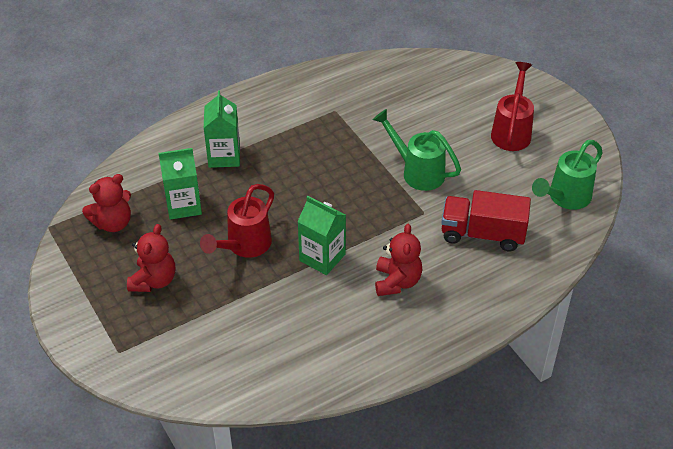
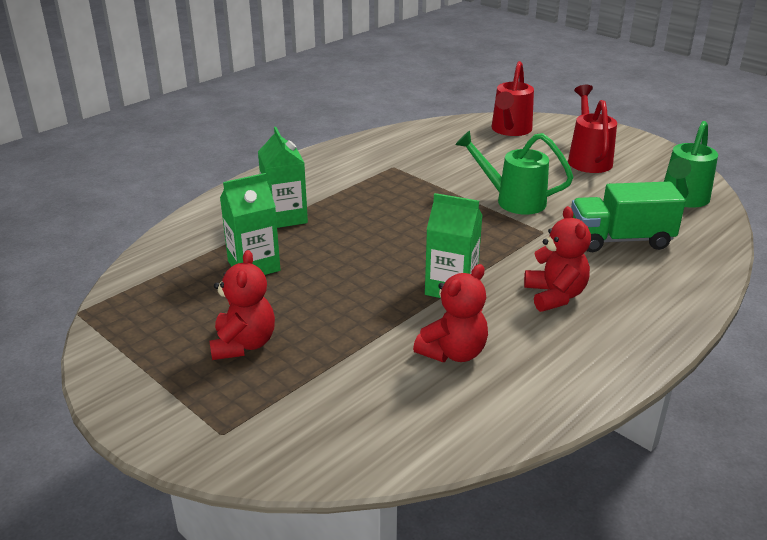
camera: 15 degrees left, 15 degrees down
(113, 223) = (166, 295): red teddy bear -> red teddy bear (453, 352)
(244, 246) = (348, 292): red watering can -> red watering can (510, 130)
(482, 234) = (620, 240): red truck -> green truck

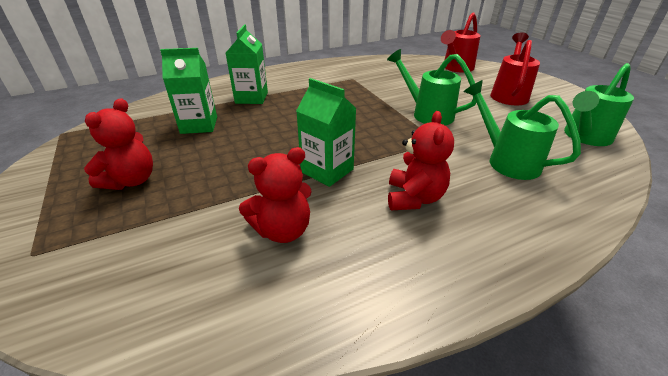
camera: 20 degrees right, 5 degrees up
(620, 240) = (506, 160): green truck -> green watering can

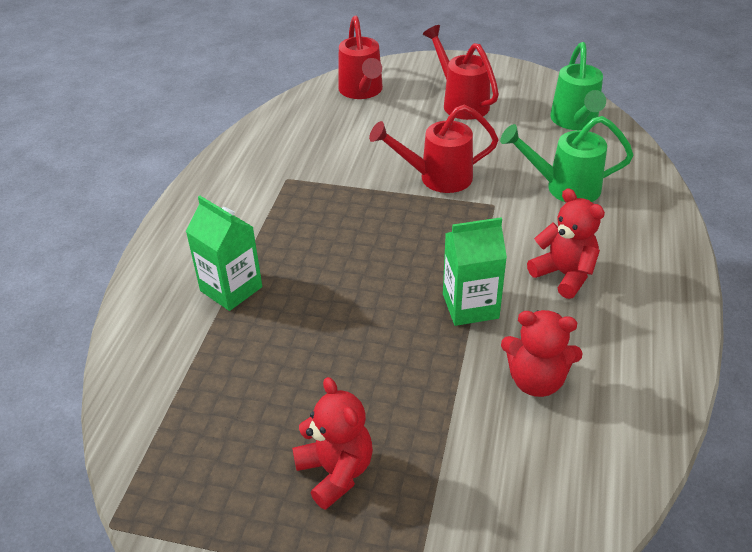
camera: 50 degrees left, 5 degrees up
(199, 125) = (255, 367): green carton -> none
(283, 230) = (536, 381): red teddy bear -> red teddy bear turned 90 degrees clockwise
(427, 113) = (437, 178): green watering can -> red watering can

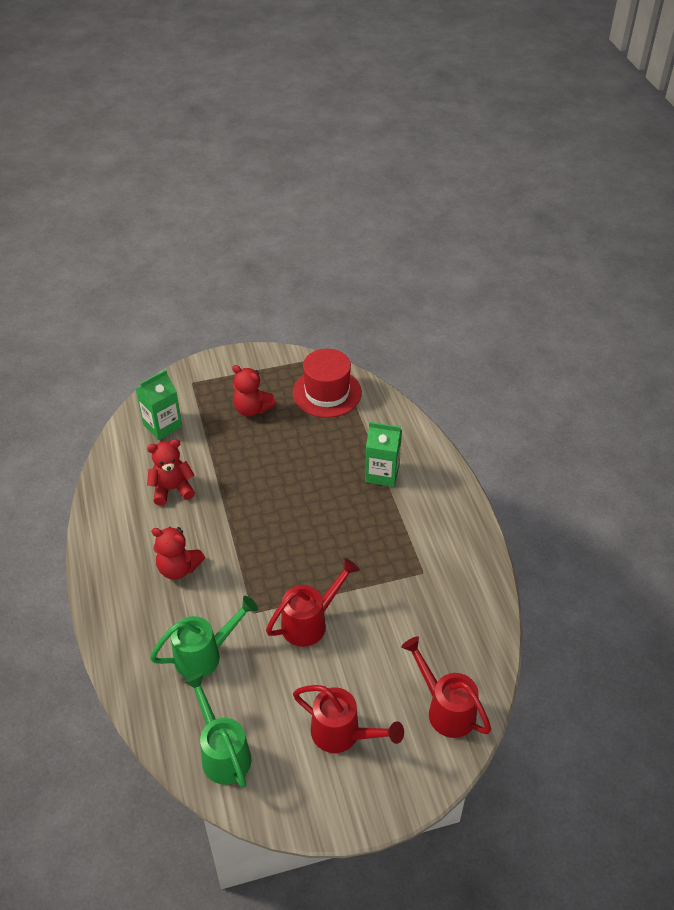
camera: 150 degrees right, 5 degrees up
(192, 448) = (327, 393): none -> red hat
(470, 306) = (230, 520): green carton -> green carton (162, 425)

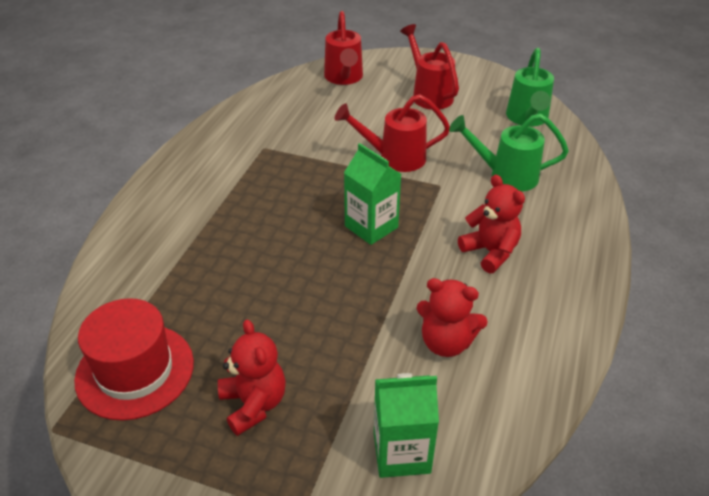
camera: 145 degrees left, 5 degrees down
(382, 473) = (196, 238): green carton -> green carton (371, 227)

